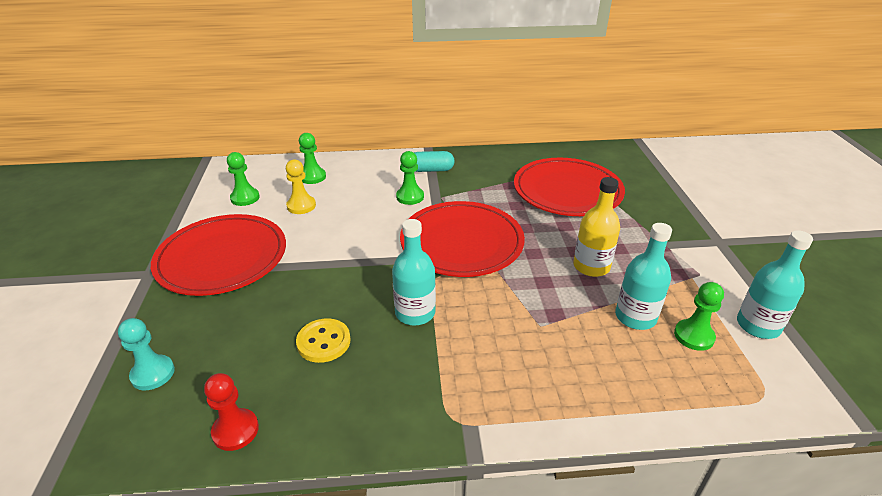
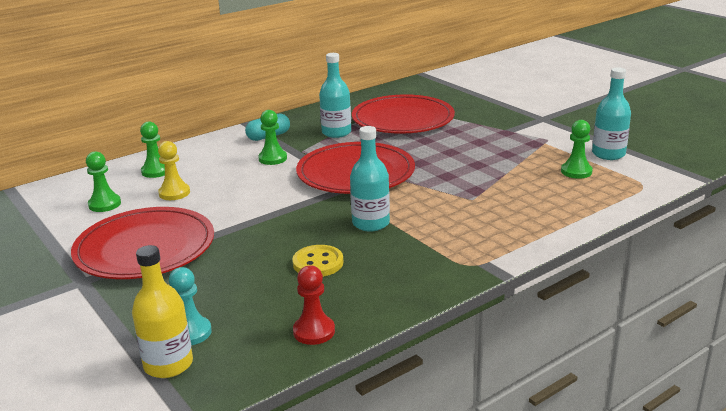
camera: 30 degrees left, 10 degrees down
(591, 266) = (471, 157): yellow bottle -> yellow bottle (168, 364)
(635, 317) = (530, 174): turquoise bottle -> turquoise bottle (336, 132)

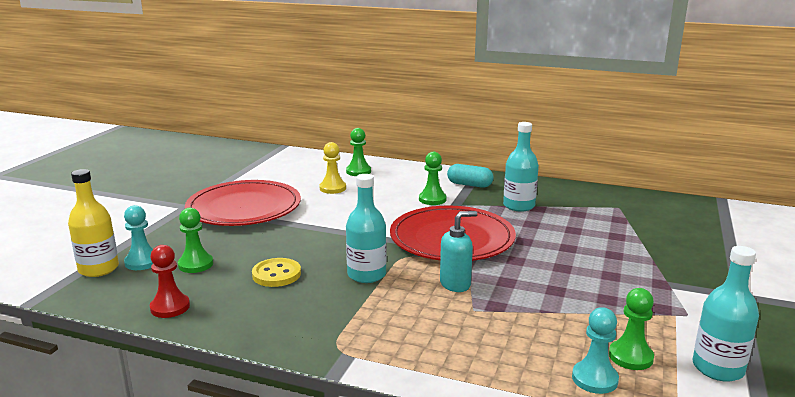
camera: 55 degrees right, 5 degrees down
(104, 204) = (292, 175): green pawn -> green pawn (195, 264)
(403, 119) = (596, 223): red plate -> none
(429, 194) = (455, 284): none -> turquoise soap dispenser
(589, 190) = (594, 379): none -> turquoise pawn

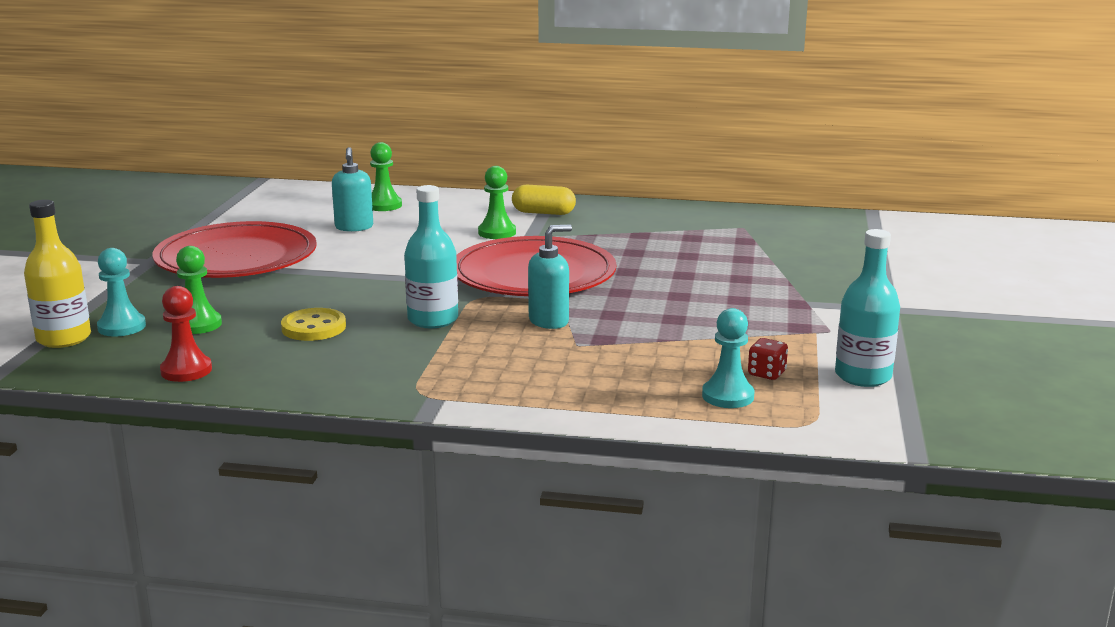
camera: 10 degrees left, 0 degrees up
(332, 188) = (354, 227): yellow pawn -> turquoise soap dispenser
(469, 185) = (543, 213): turquoise capsule -> yellow capsule
(519, 206) = (614, 233): turquoise bottle -> none
(630, 357) = (766, 374): green pawn -> red dice

